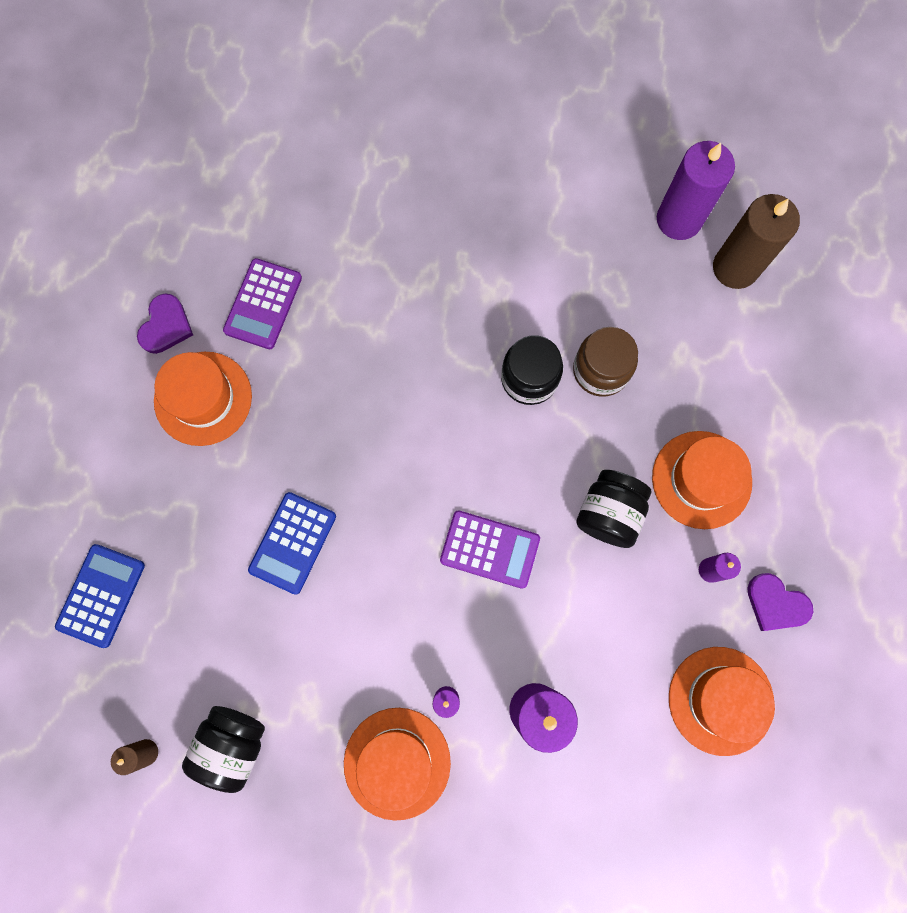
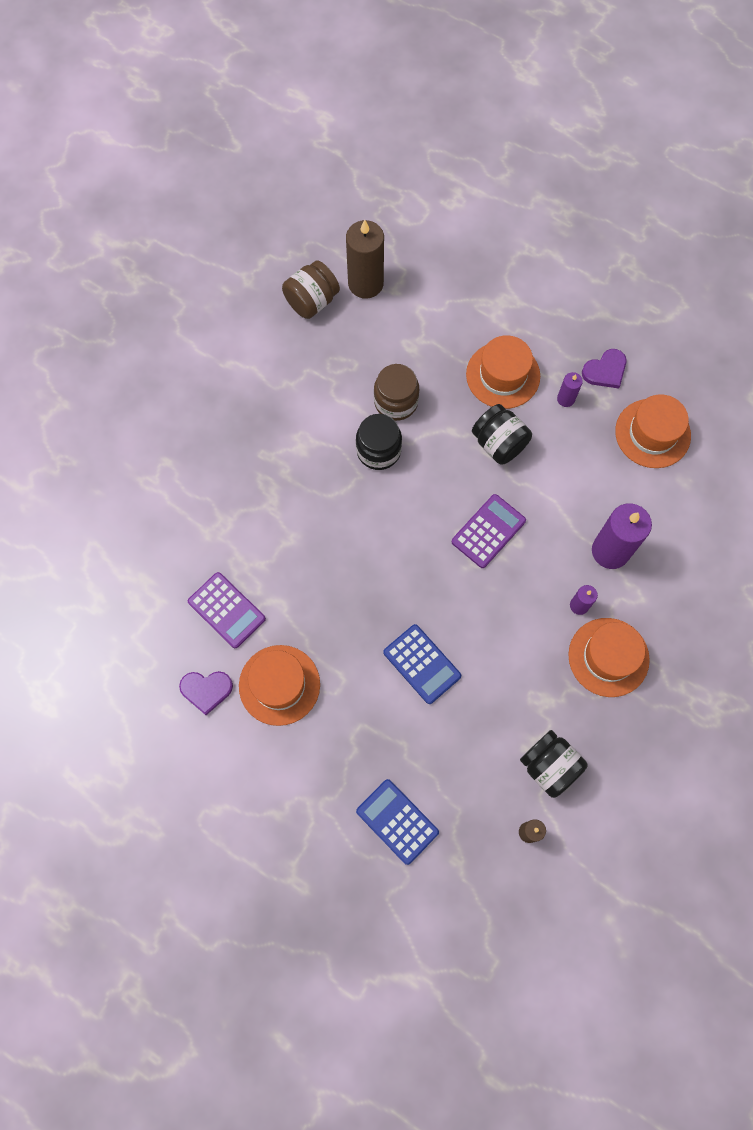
camera: 65 degrees left, 5 degrees down
(166, 326) = (206, 690): purple heart -> purple heart turned 135 degrees clockwise
(679, 219) = (312, 301): purple candle -> brown jar

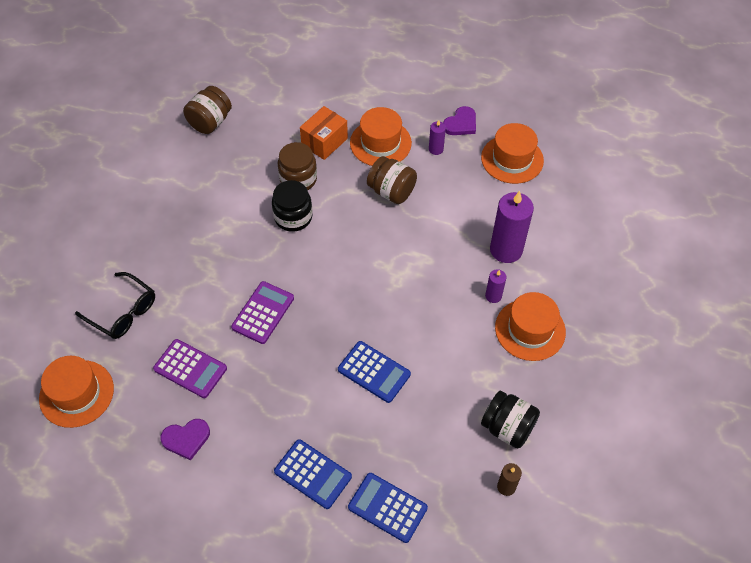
camera: 15 degrees left, 15 degrees down
(168, 524) = (123, 312): none -> black glasses
(279, 685) = (252, 418): orange hat -> orange hat (76, 393)
(328, 764) = (312, 474): none -> blue calculator
(365, 283) = (251, 101): brown candle -> none
(438, 358) = (324, 142): none -> orange box
(488, 531) = (401, 257): purple calculator -> purple calculator (263, 313)
(499, 443) = (391, 191): black jar -> brown jar

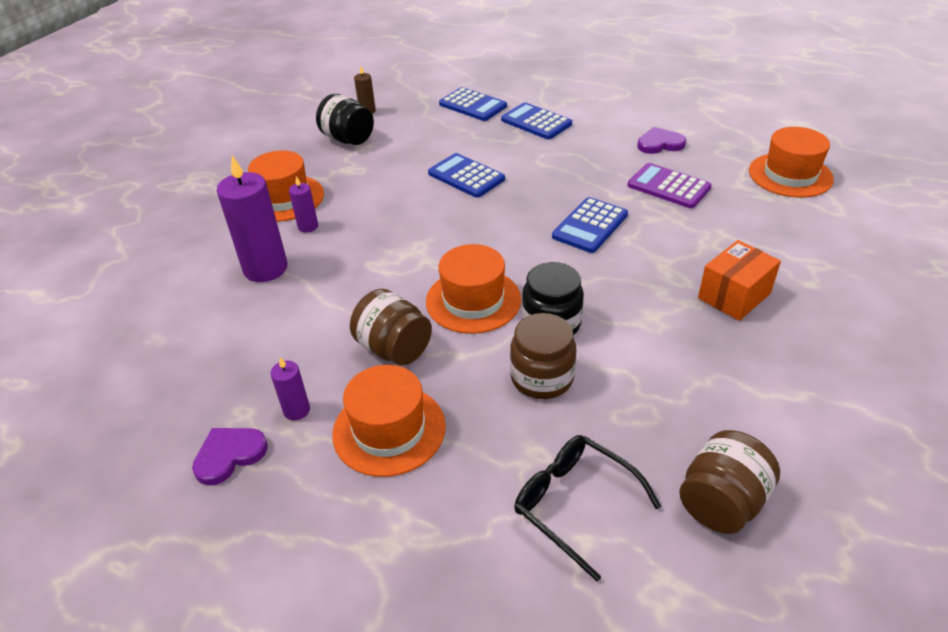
camera: 170 degrees left, 15 degrees down
(123, 312) = (769, 235): black glasses -> black glasses (574, 504)
(263, 313) = (590, 226): purple calculator -> blue calculator
(324, 142) = (491, 440): orange box -> orange box (734, 296)
(512, 159) = (180, 384): orange hat -> orange hat (473, 300)

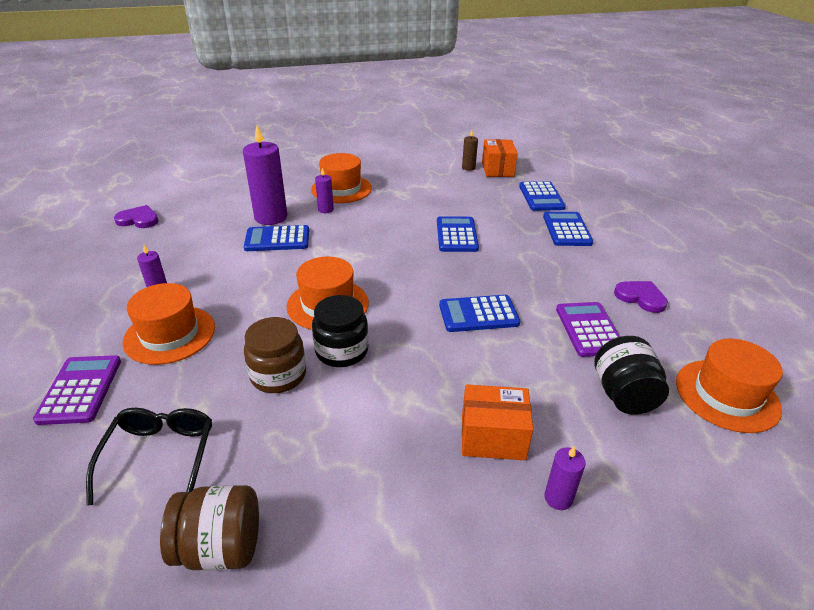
camera: 45 degrees right, 5 degrees down
(229, 455) = (104, 289): purple heart -> purple heart (138, 220)
(316, 283) = (277, 239): none -> blue calculator
(348, 139) = (429, 177): black jar -> black jar (623, 395)
(394, 349) = (246, 298): brown jar -> none
(396, 99) = (497, 169): none -> orange box
(406, 536) = (80, 390): none -> purple calculator
(816, 299) = (558, 498): none -> purple candle

